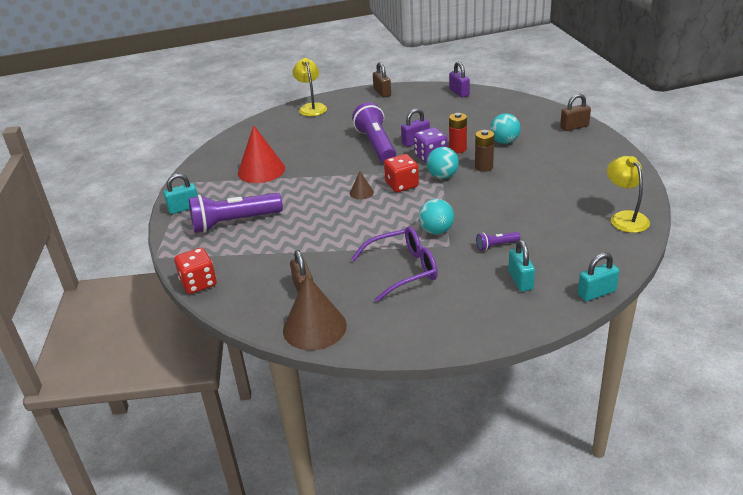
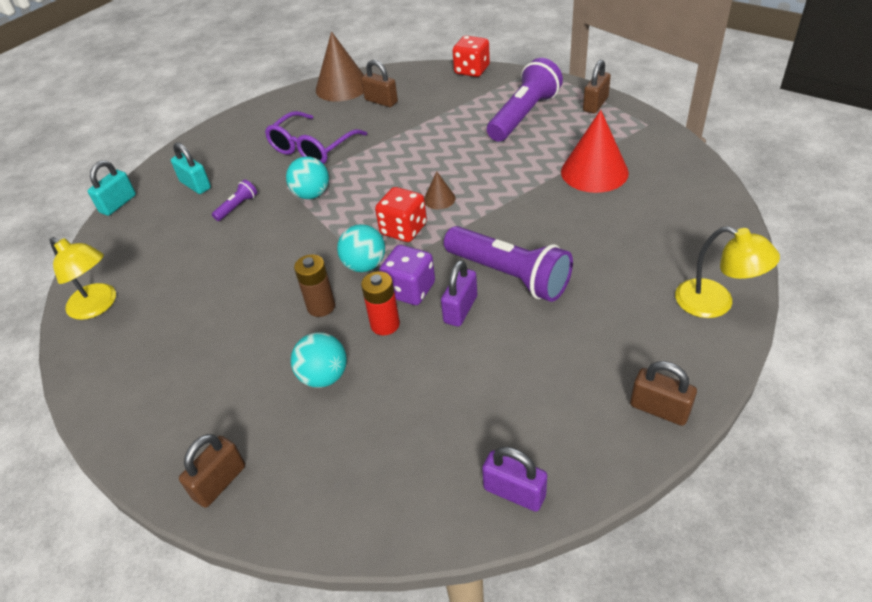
camera: 145 degrees right, 10 degrees up
(184, 208) = (595, 104): turquoise padlock -> brown padlock

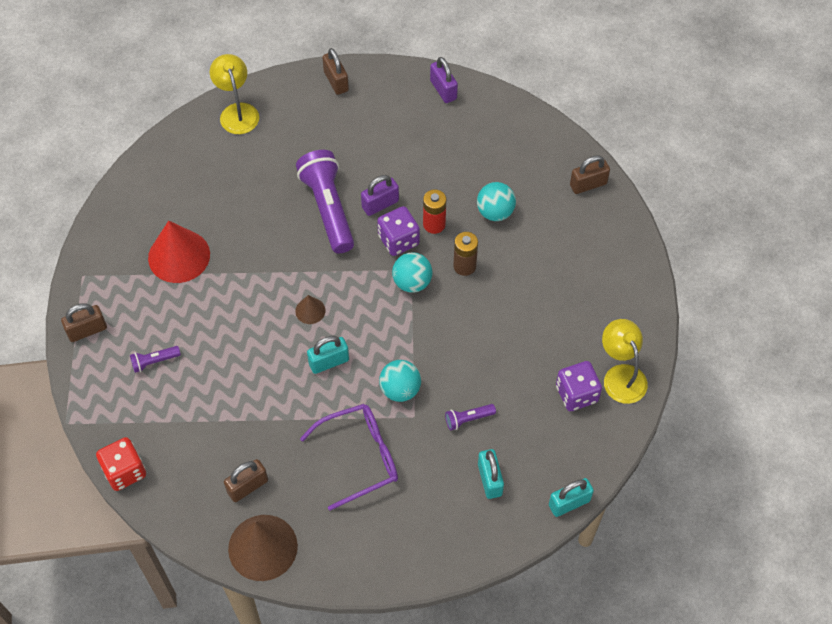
camera: 150 degrees left, 15 degrees up
(141, 270) = (576, 394): none -> purple dice
(381, 101) = (247, 486): brown padlock -> brown padlock turned 75 degrees clockwise
(389, 179) = (329, 362): none -> turquoise padlock
(403, 229) = (360, 297): red dice -> none
(524, 115) = (154, 361): purple flashlight -> purple flashlight, size x0.44

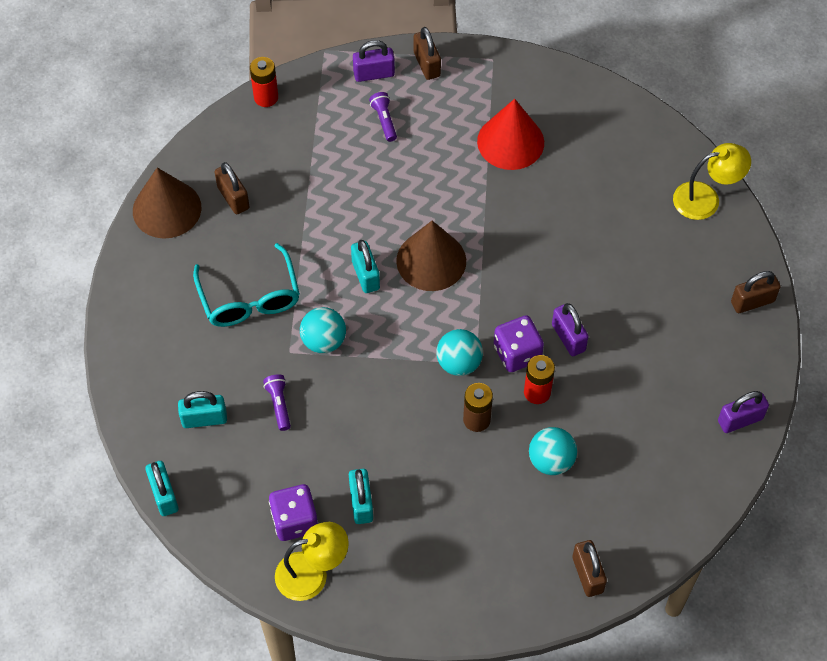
camera: 95 degrees right, 0 degrees up
(97, 375) = (374, 74): none -> purple padlock
(125, 471) = (266, 97): red dice -> red battery
(310, 310) = (431, 260): brown cone -> brown cone, size x2.10
(328, 208) = (565, 284): purple flashlight -> none
(360, 457) = (250, 298): purple glasses -> turquoise glasses
(552, 345) = (361, 503): none -> turquoise padlock

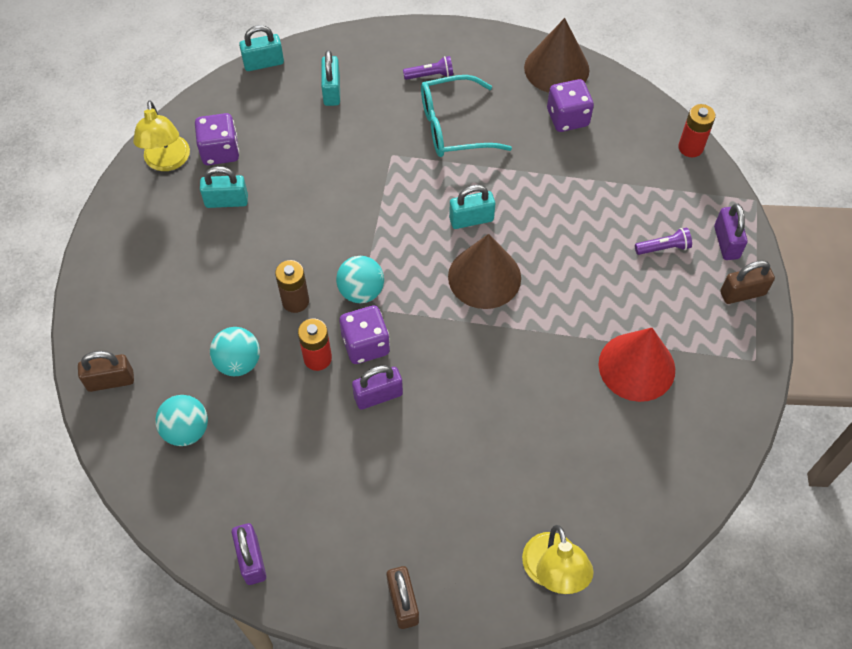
camera: 95 degrees right, 0 degrees up
(233, 198) = (567, 118): brown padlock -> purple dice
(279, 405) = (337, 145): purple flashlight -> purple flashlight (430, 75)
(324, 341) = (400, 181): turquoise ball -> turquoise ball (186, 430)

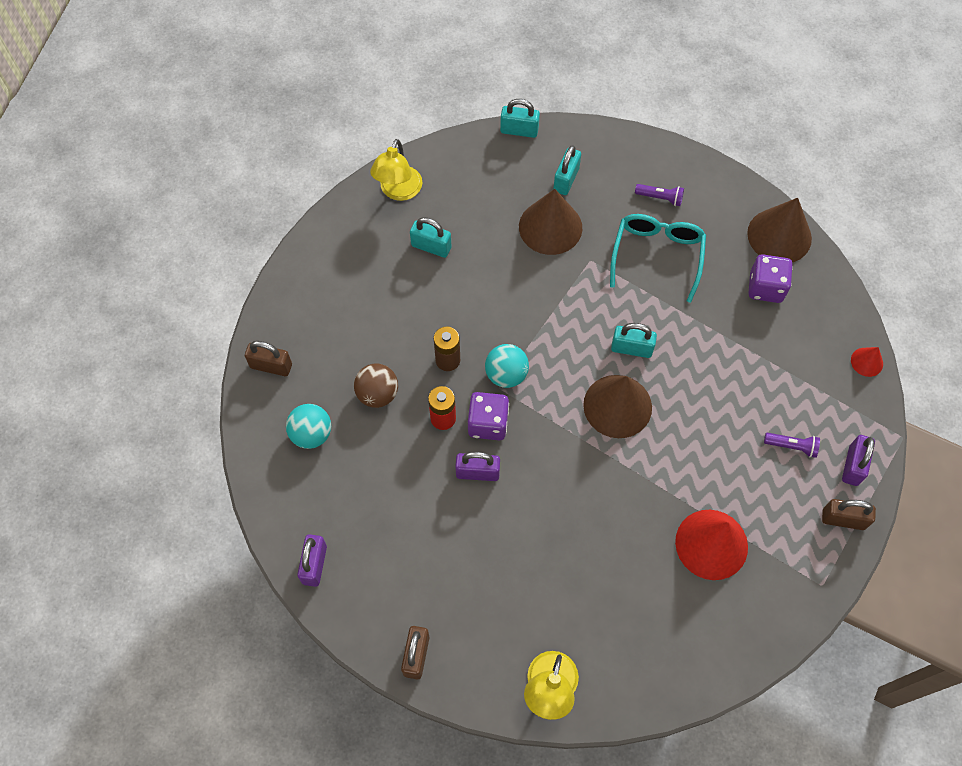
camera: 25 degrees right, 5 degrees up
(220, 151) = (446, 199): purple dice -> none
(238, 362) = (378, 394): turquoise ball -> brown ball
(337, 139) = (550, 227): none -> brown cone
(453, 127) = (657, 255): turquoise glasses -> turquoise glasses turned 90 degrees clockwise
(690, 147) = (867, 362): red battery -> red cone

